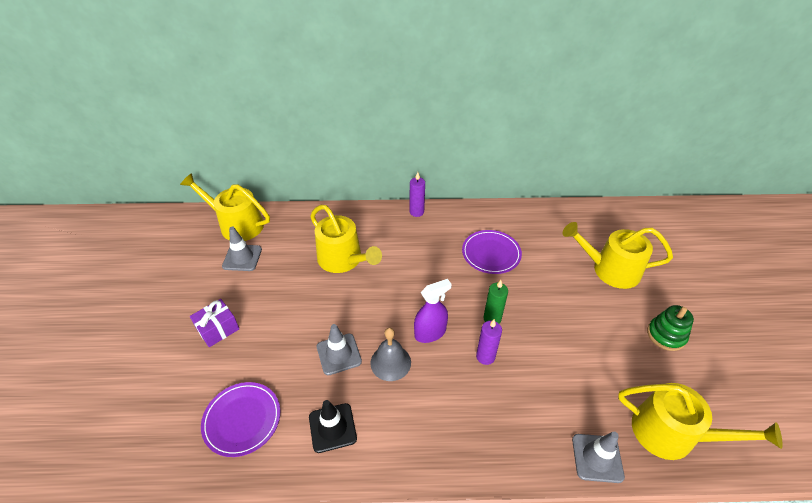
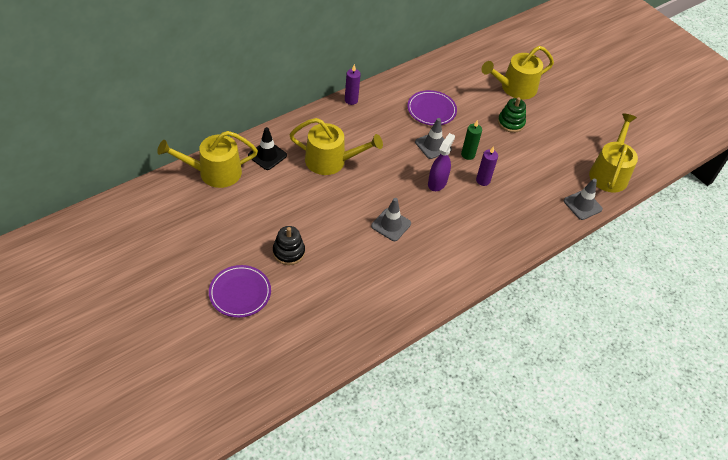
camera: 40 degrees left, 5 degrees up
(218, 329) = (288, 252): purple gift -> black stacking toy
(242, 258) = (249, 195): grey traffic cone -> grey traffic cone (433, 145)
(242, 420) = (368, 294): purple plate -> purple plate (240, 293)
(332, 427) = (428, 267): black traffic cone -> black traffic cone (267, 155)
(390, 362) = (429, 213): grey bell -> none
(666, 335) = (573, 117): green stacking toy -> green stacking toy (511, 123)
(671, 433) = (609, 173): yellow watering can -> yellow watering can turned 60 degrees counterclockwise

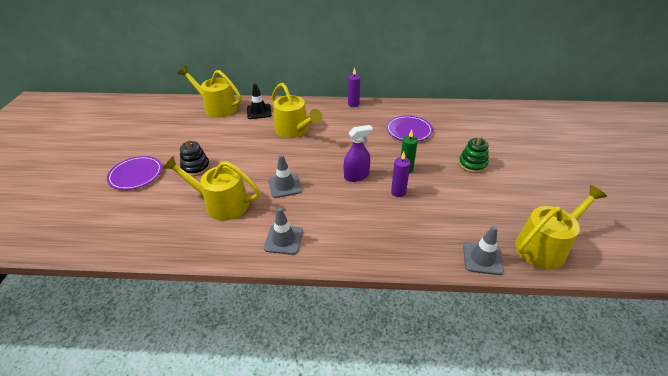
camera: 45 degrees right, 10 degrees down
(433, 145) = (382, 152): grey traffic cone -> grey traffic cone (284, 239)
(515, 88) = (503, 143): yellow watering can -> yellow watering can (222, 204)

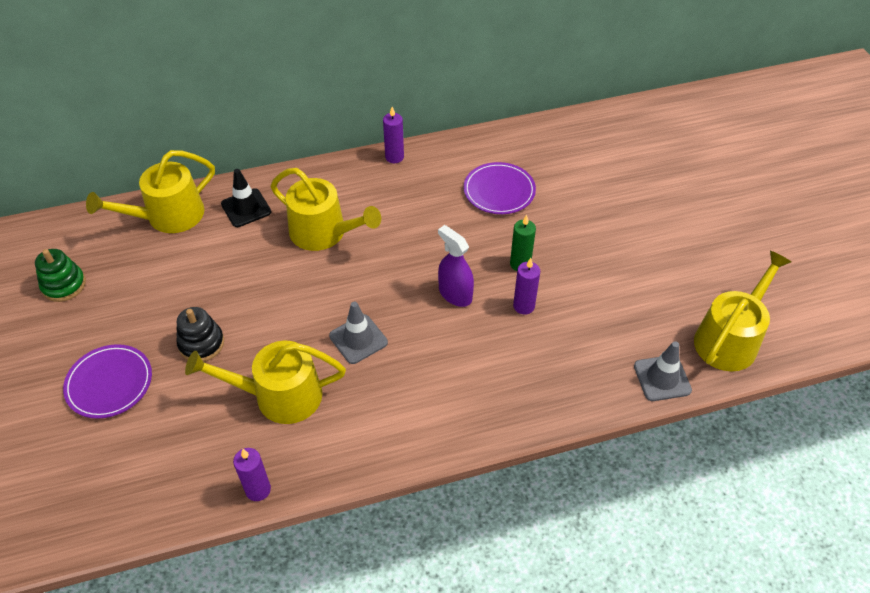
camera: 20 degrees left, 10 degrees up
(177, 251) = (258, 490): none -> purple candle
(217, 107) = (168, 216): yellow watering can -> yellow watering can turned 45 degrees counterclockwise
(284, 239) = (399, 427): grey traffic cone -> none
(356, 176) = (455, 294): purple spray bottle -> purple spray bottle turned 90 degrees counterclockwise
(472, 164) = (607, 232): green stacking toy -> green stacking toy (64, 285)

